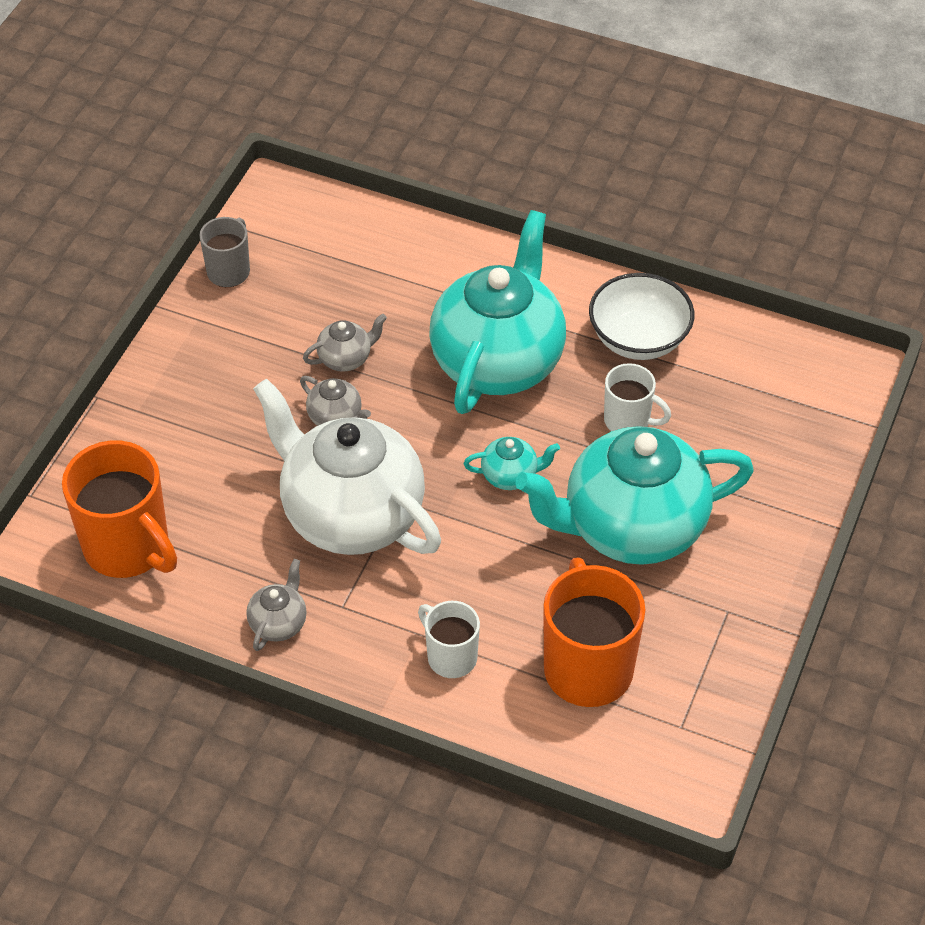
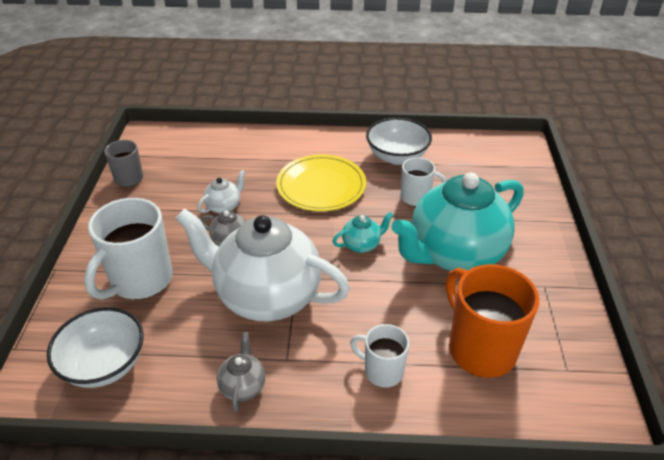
camera: 20 degrees left, 10 degrees down
(128, 548) = (104, 365): orange mug -> white bowl
(199, 445) = (140, 281): none -> white mug
(346, 358) = (224, 206): grey teapot -> white teapot
(498, 361) = (321, 186): turquoise teapot -> yellow plate

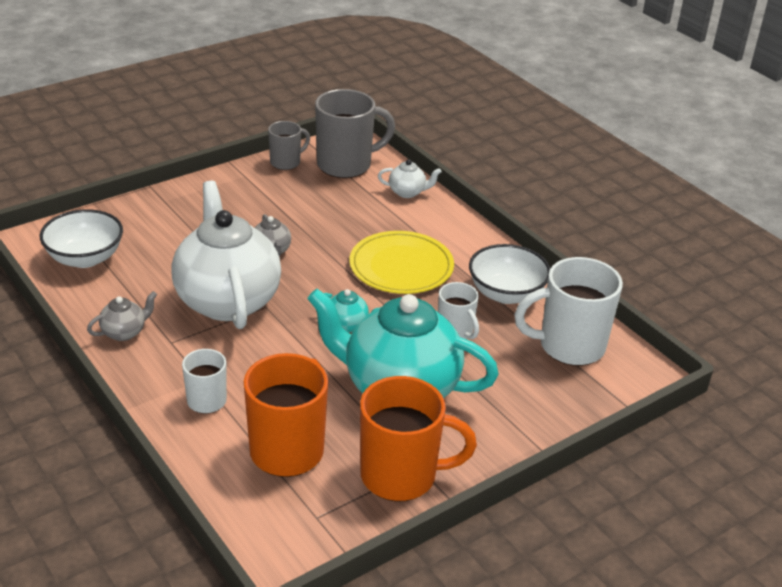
camera: 50 degrees right, 5 degrees down
(140, 281) = (179, 230): white mug -> white mug (569, 346)
(172, 152) = (346, 165): none -> grey mug
(224, 206) = (308, 227): white teapot -> white teapot (407, 192)
(549, 300) = (401, 476): none -> orange mug

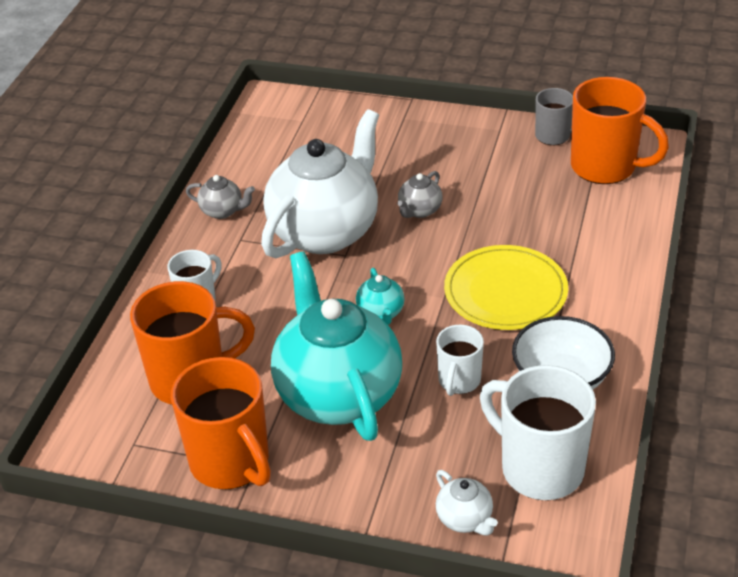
camera: 55 degrees right, 5 degrees up
(85, 258) = (281, 135): white bowl -> none
(346, 165) = (605, 167): grey mug -> orange mug
(407, 192) = (623, 226): white teapot -> white teapot (465, 519)

